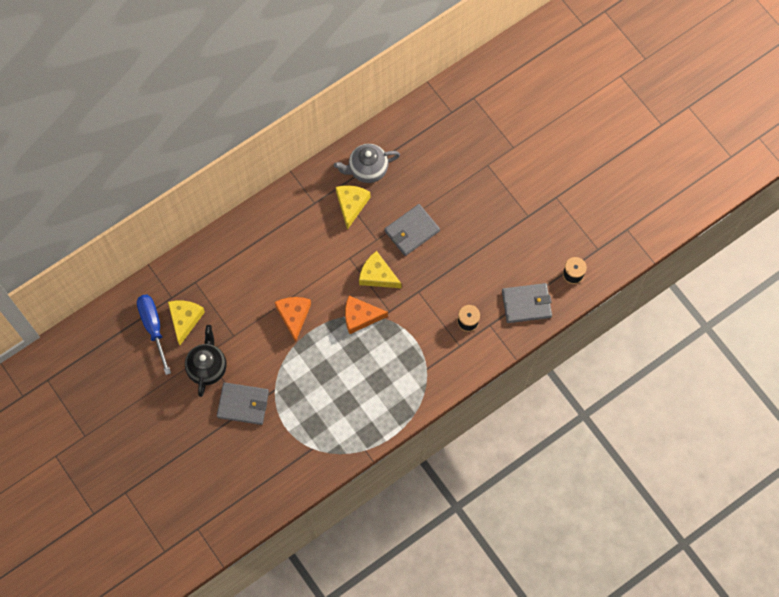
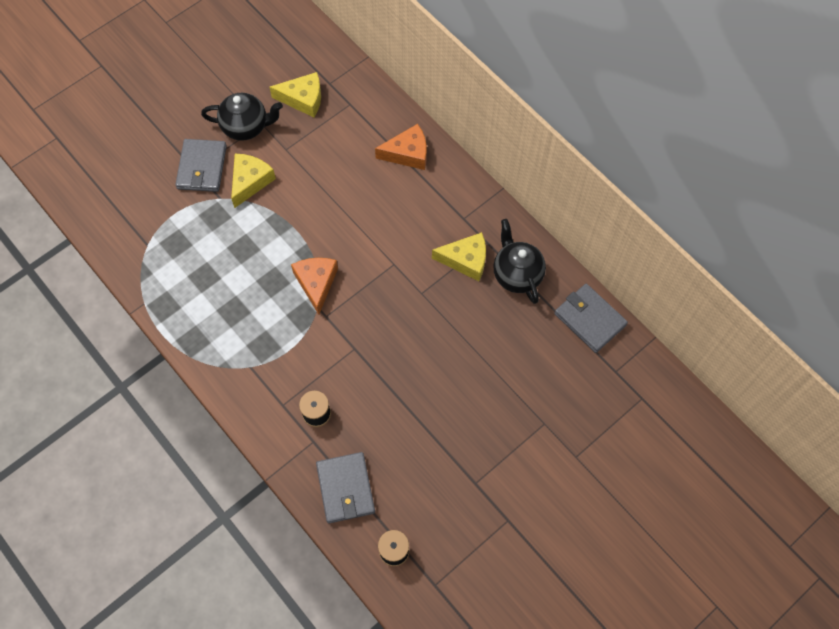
camera: 85 degrees right, 5 degrees down
(153, 328) = (292, 70): blue screwdriver -> none
(294, 316) = (313, 209): orange cheese -> orange cheese (408, 153)
(367, 169) = (517, 274): grey teapot -> black teapot
(377, 275) = (373, 298): yellow cheese -> yellow cheese (250, 181)
(411, 231) = (437, 334): grey wallet -> grey wallet (589, 319)

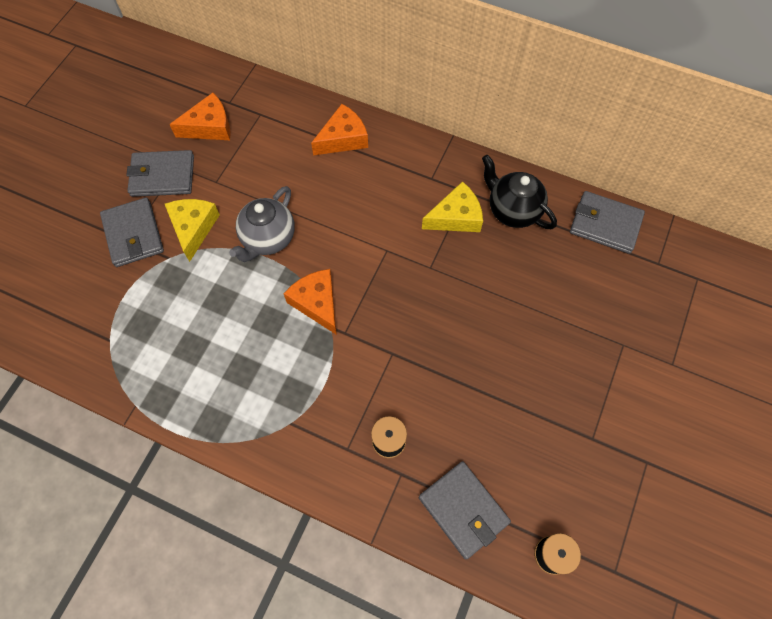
camera: 25 degrees left, 0 degrees up
(246, 127) = (162, 176): black teapot -> grey wallet
(303, 99) = (209, 127): yellow cheese -> orange cheese
(304, 215) = (268, 239): none -> grey teapot

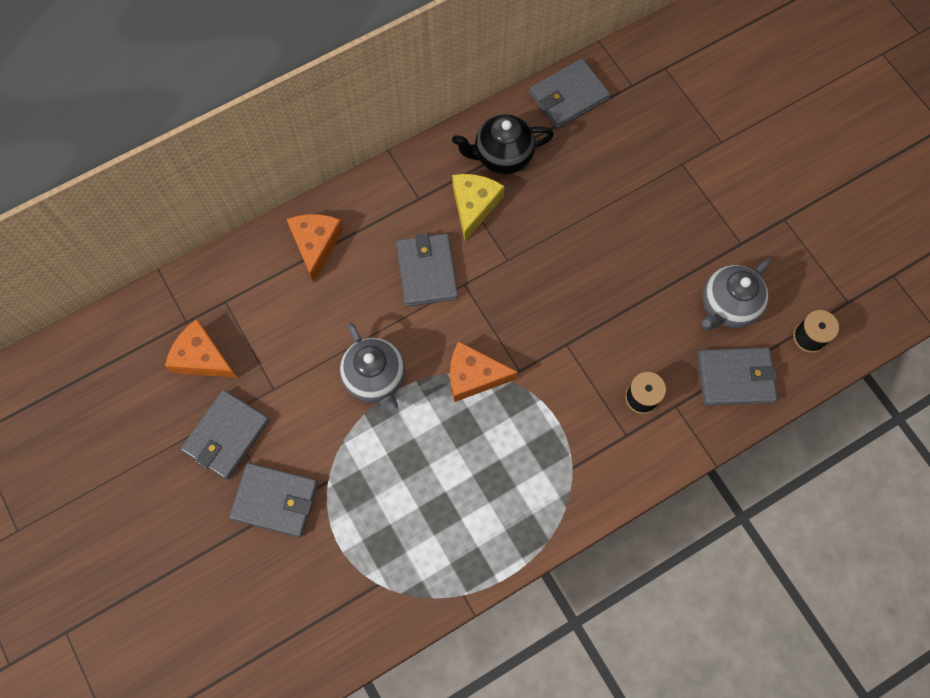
camera: 55 degrees left, 5 degrees up
(193, 228) = (312, 439): yellow cheese -> none
(209, 127) = (202, 357): orange cheese -> orange cheese turned 75 degrees counterclockwise
(377, 219) = (427, 271): none -> grey wallet
(524, 462) = (727, 306): none -> grey teapot

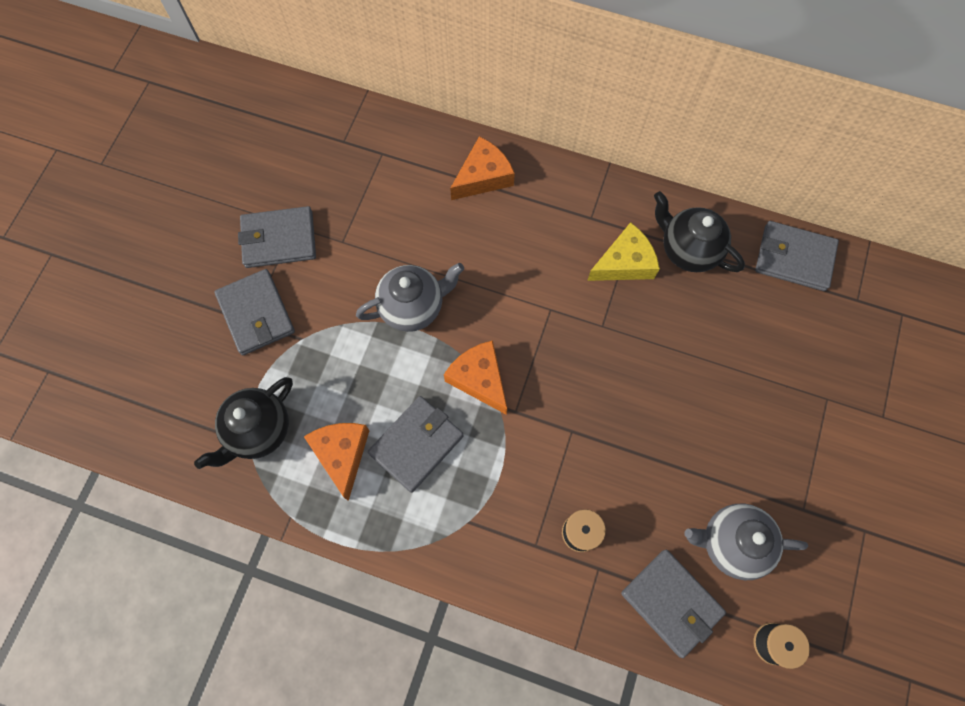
camera: 50 degrees right, 0 degrees up
(202, 357) = (325, 174): orange cheese -> orange cheese (342, 454)
(374, 569) = (258, 430): none -> black teapot
(375, 379) = (413, 307): grey teapot -> grey teapot turned 135 degrees counterclockwise
(427, 271) = (535, 273): grey wallet -> grey wallet (416, 444)

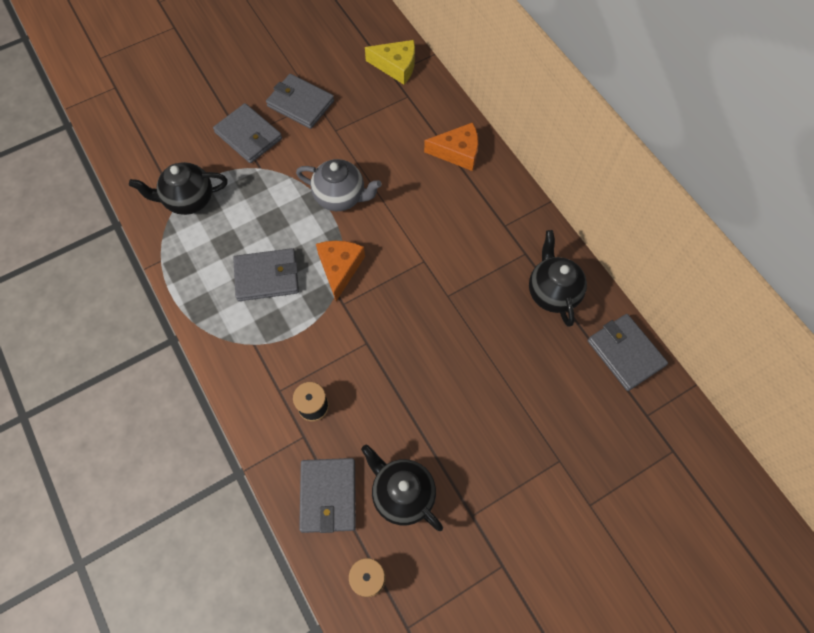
camera: 40 degrees right, 5 degrees down
(256, 314) = (248, 136): grey wallet -> grey wallet turned 60 degrees counterclockwise
(342, 454) = (220, 249): orange cheese -> none
(624, 263) = (500, 269): yellow cheese -> yellow cheese (396, 66)
(731, 543) = (402, 494): grey teapot -> black teapot

